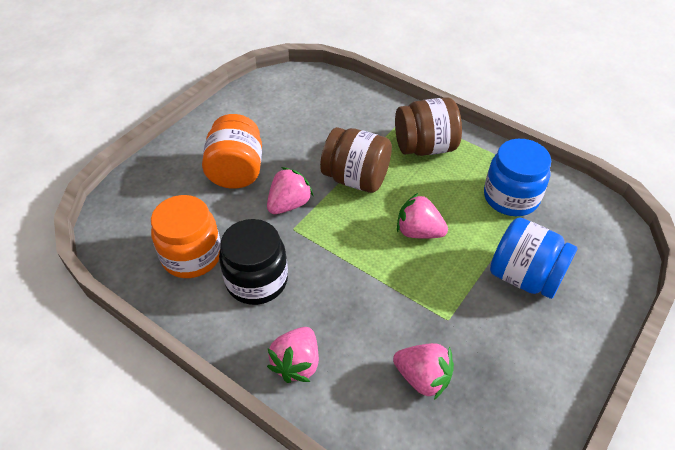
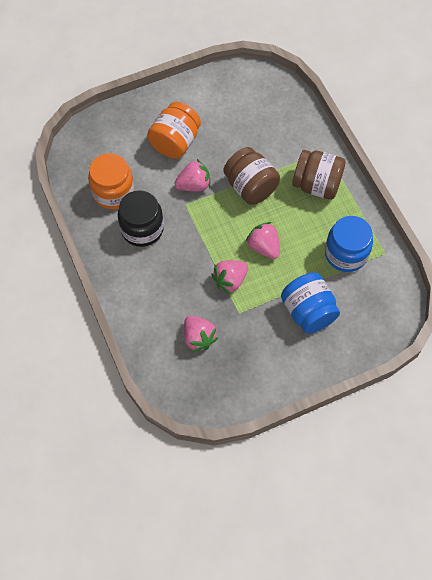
camera: 30 degrees right, 15 degrees up
(297, 363) = (134, 292): pink strawberry -> pink strawberry (230, 280)

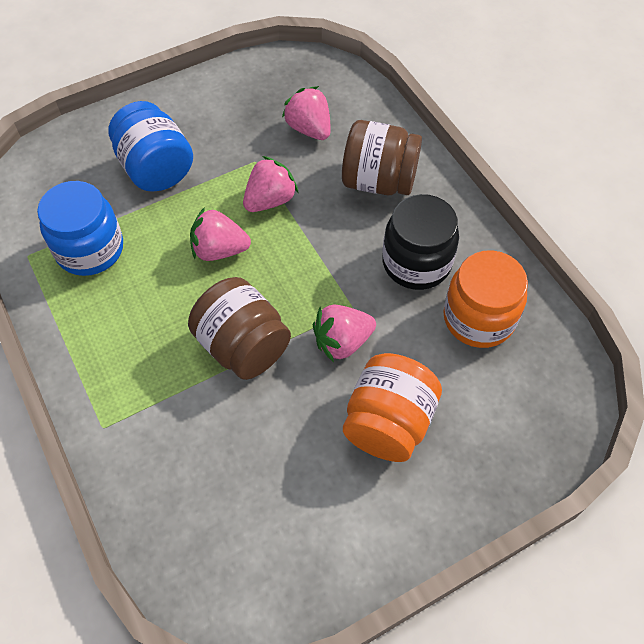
camera: 175 degrees right, 5 degrees down
(264, 247) = (219, 250): pink strawberry -> pink strawberry turned 135 degrees clockwise
(316, 185) = (125, 358): brown jar -> brown jar (378, 181)

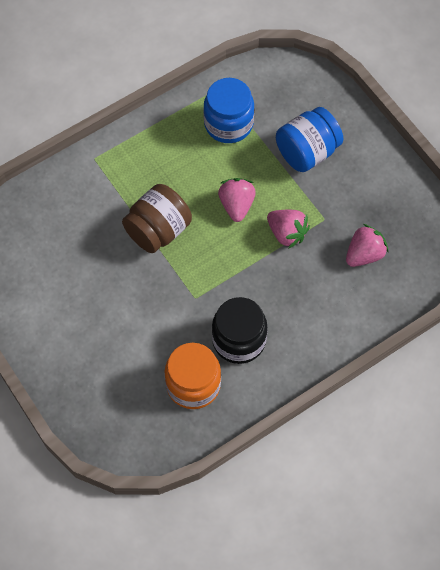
camera: 85 degrees right, 5 degrees up
(342, 342) = (166, 293): pink strawberry -> none
(378, 181) = (316, 310): brown jar -> none
(388, 422) = (106, 326): orange jar -> none

